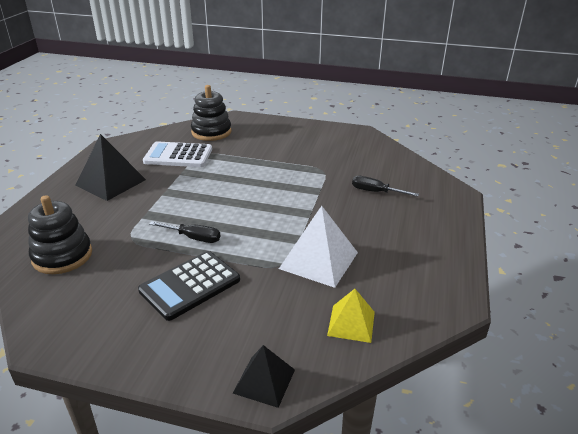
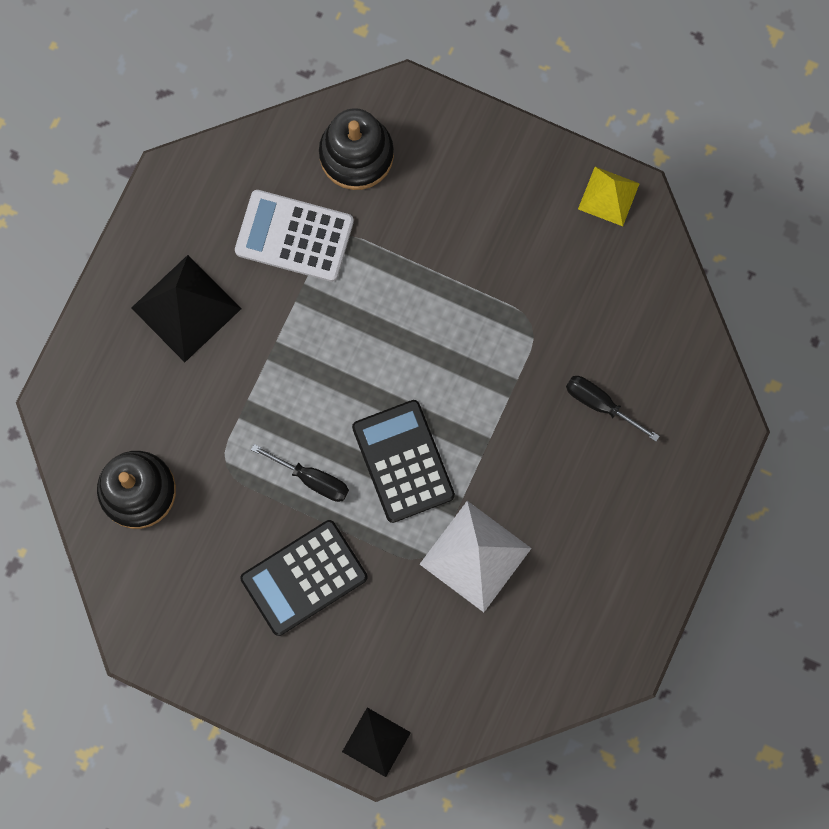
camera: 10 degrees right, 45 degrees up
(256, 224) = (403, 461): none -> black calculator
(351, 323) = (488, 676): yellow pyramid -> yellow pyramid (608, 196)

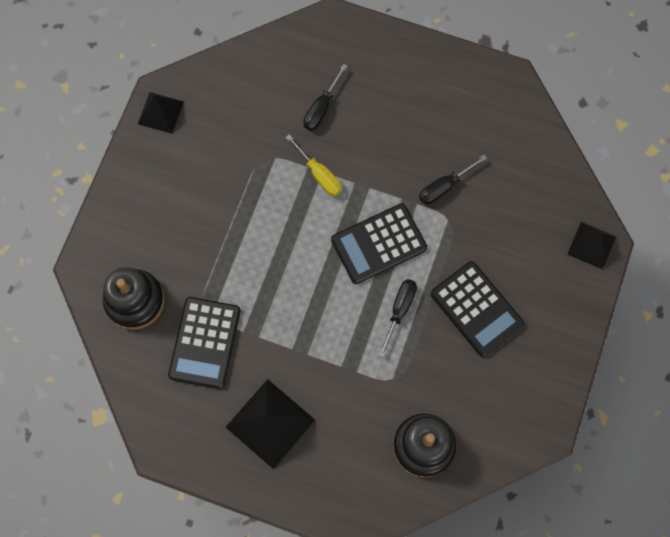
camera: 95 degrees left, 5 degrees down
(294, 236) = (205, 343): white calculator -> black calculator
(475, 556) = (444, 186): white pyramid -> black screwdriver
(505, 393) = (319, 174): none -> yellow screwdriver
(608, 196) = (160, 112): yellow pyramid -> black pyramid

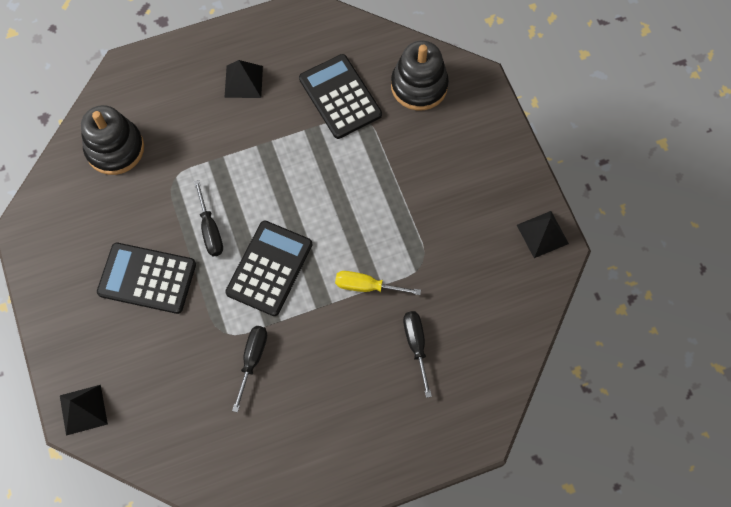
camera: 140 degrees right, 5 degrees down
(270, 423) = (243, 81): black pyramid -> black pyramid, size x0.62

